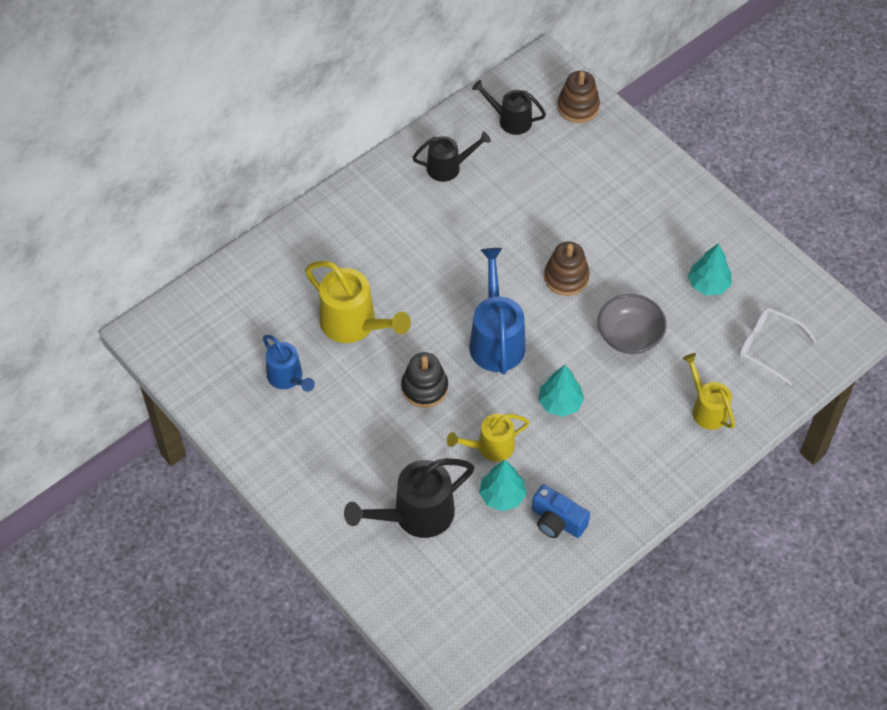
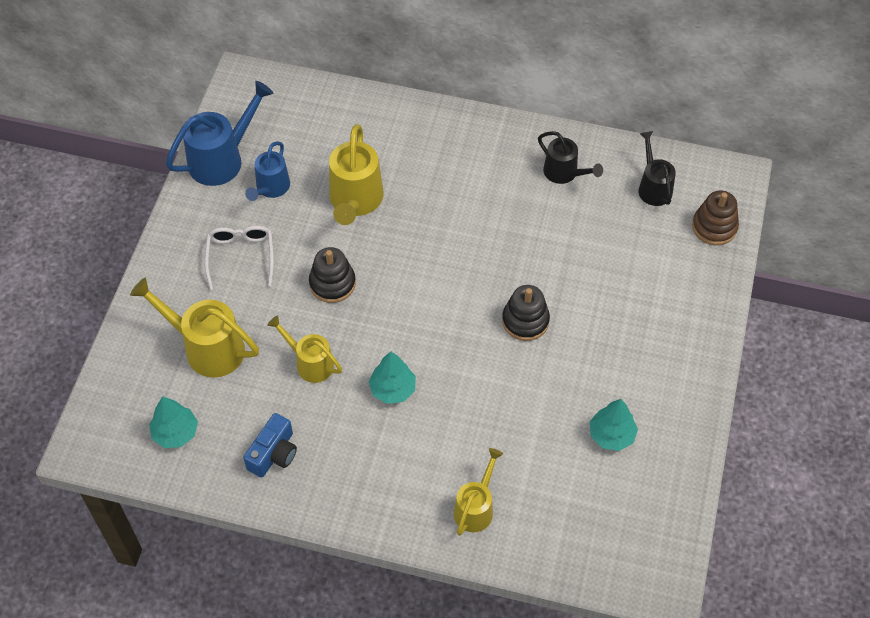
camera: 55 degrees right, 0 degrees up
(415, 515) = (206, 347): black watering can -> yellow watering can
(496, 339) = (420, 305): blue watering can -> blue watering can (222, 159)
(502, 495) = (269, 399): turquoise tree -> turquoise tree (175, 433)
(557, 521) = (273, 454): blue camera -> blue camera turned 150 degrees counterclockwise
(566, 277) = (525, 321): brown stacking toy -> black stacking toy
(629, 336) = (503, 403): grey bowl -> none
(768, 347) = (584, 523): white glasses -> white glasses (241, 257)

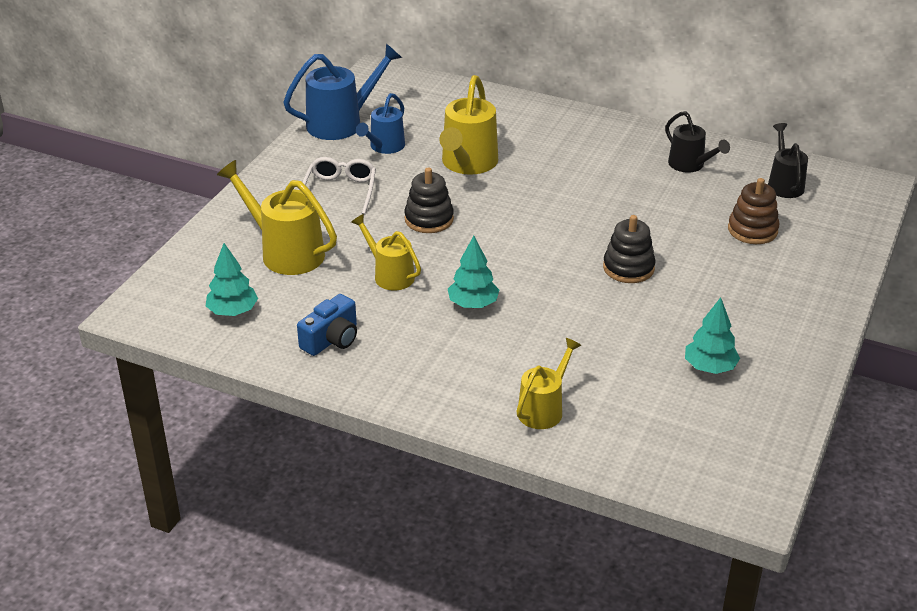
camera: 10 degrees right, 20 degrees down
(714, 227) = (847, 219): brown stacking toy -> brown stacking toy (752, 230)

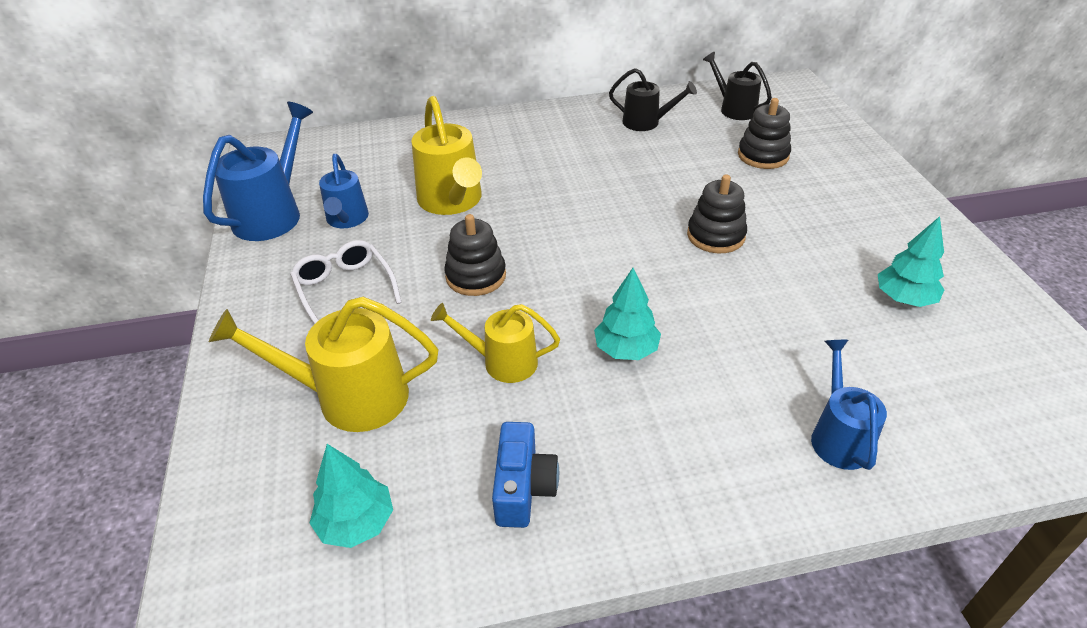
camera: 35 degrees left, 5 degrees up
(544, 409) = (838, 436): yellow watering can -> blue watering can
(752, 230) = (763, 155): brown stacking toy -> black stacking toy

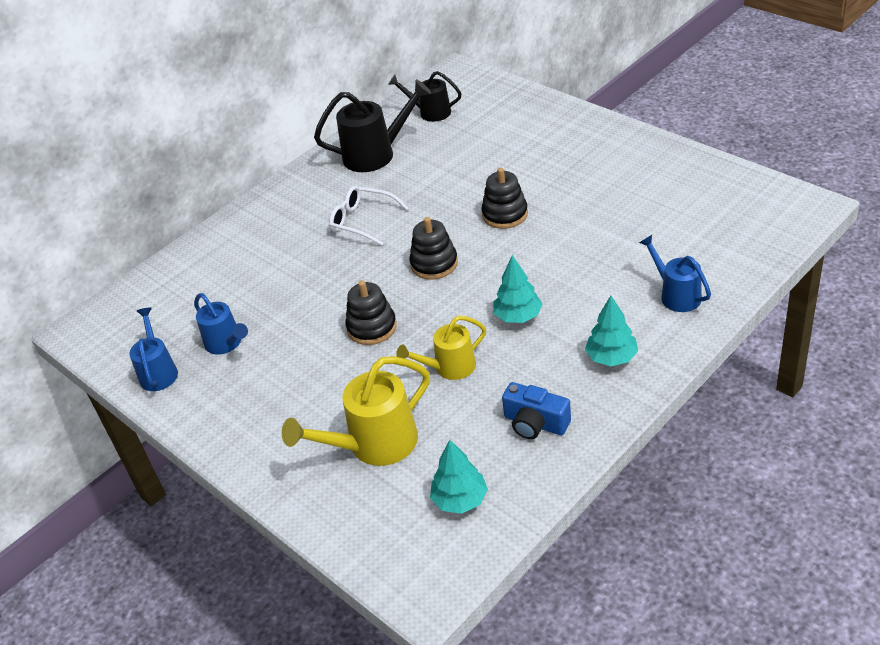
camera: 30 degrees left, 0 degrees up
(273, 213) = (158, 371): blue watering can -> blue watering can, size x0.63
(345, 289) = (287, 388): white glasses -> white glasses (363, 221)
(452, 202) = (294, 287): yellow watering can -> none
(523, 487) = (535, 423): blue camera -> blue camera turned 150 degrees clockwise
(647, 122) = (377, 154): black watering can -> black watering can, size x1.59
(763, 155) = (484, 140): black stacking toy -> black stacking toy (434, 264)
(904, 299) = (649, 196): turquoise tree -> turquoise tree (611, 357)

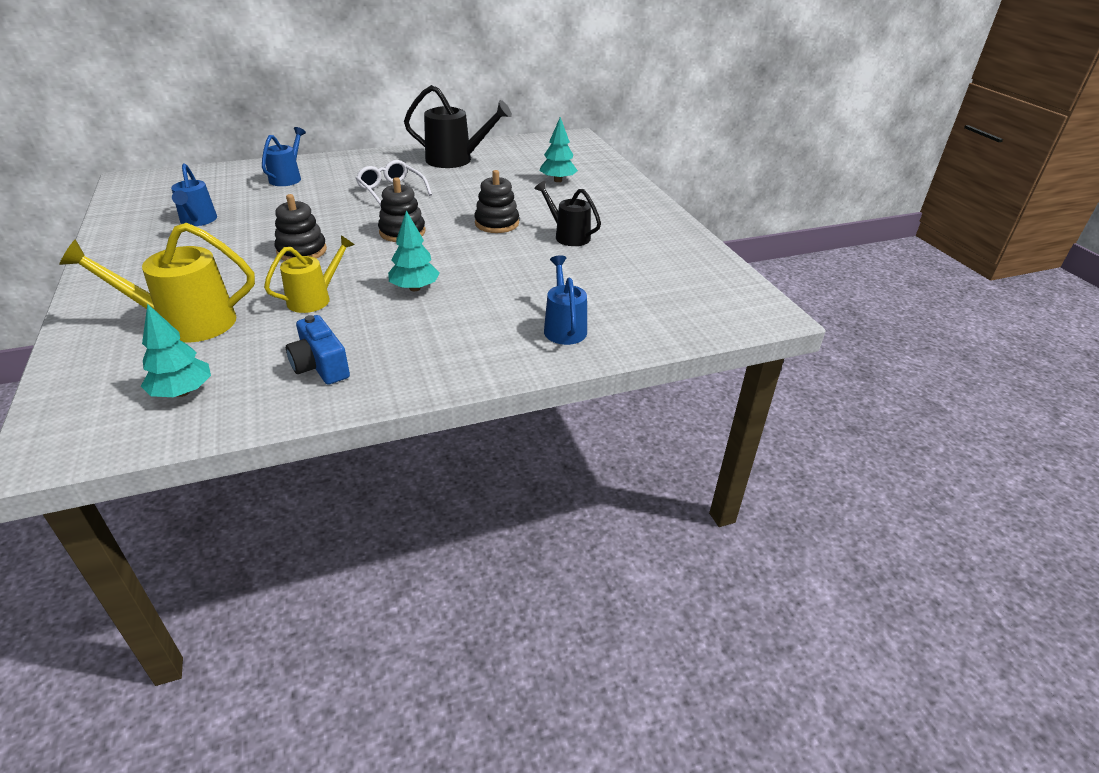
camera: 20 degrees right, 5 degrees down
(158, 371) = (134, 218): blue watering can -> blue watering can (288, 178)
(430, 112) = (526, 151): black watering can -> black watering can (568, 236)
(449, 368) = (315, 298): yellow watering can -> yellow watering can turned 135 degrees clockwise
(611, 357) = (448, 348): turquoise tree -> turquoise tree (558, 180)

